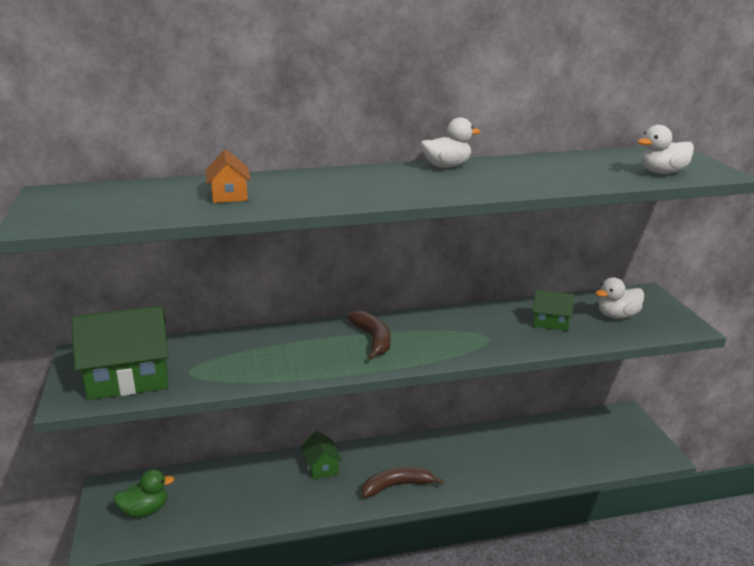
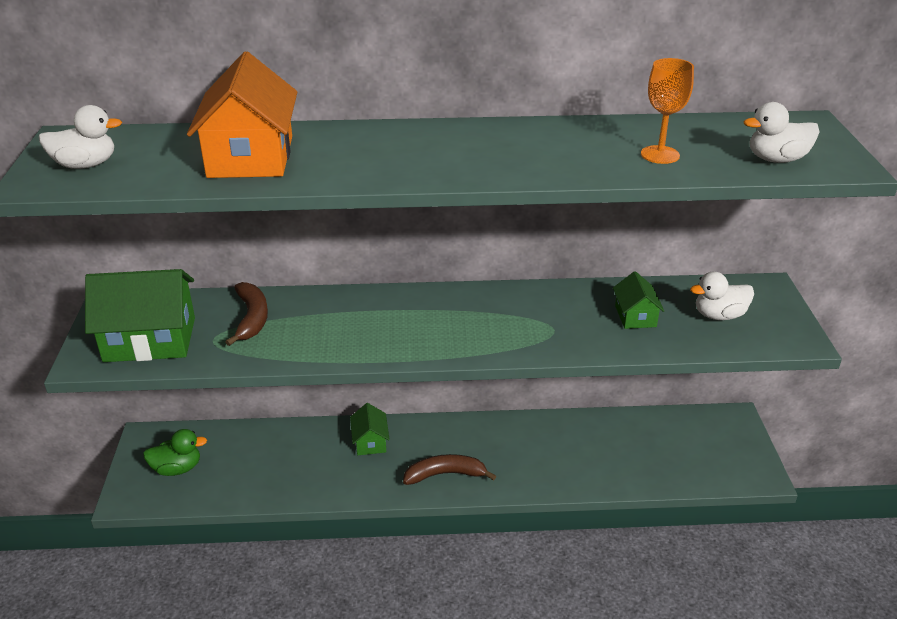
camera: 10 degrees right, 10 degrees up
(229, 195) = (251, 157): orange house -> orange house, size x1.96
(373, 339) = (422, 318): brown banana -> brown banana (251, 318)
(447, 166) = (516, 129): white duck -> white duck (85, 165)
(551, 322) = (635, 316): green house -> green house turned 60 degrees clockwise
(571, 175) = (660, 155): none -> orange goblet

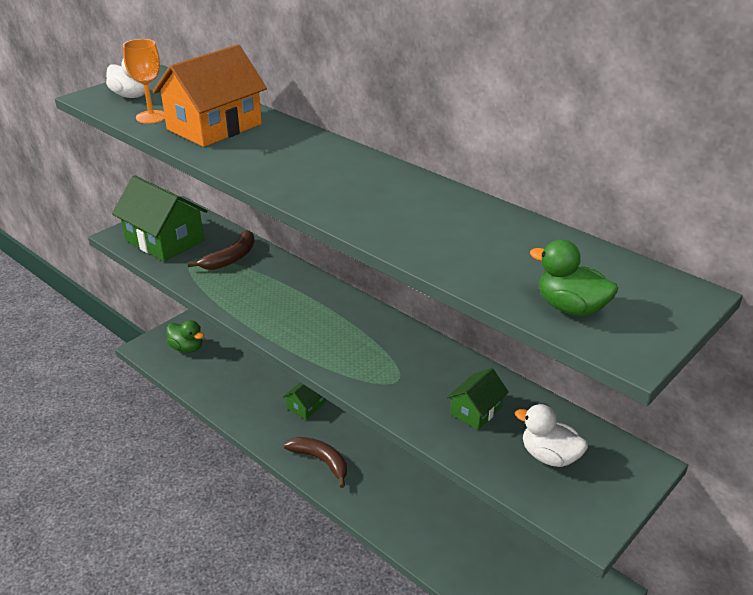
camera: 45 degrees right, 0 degrees up
(660, 155) = (475, 252): orange goblet -> orange goblet (151, 117)
(776, 159) = (570, 308): white duck -> green duck

